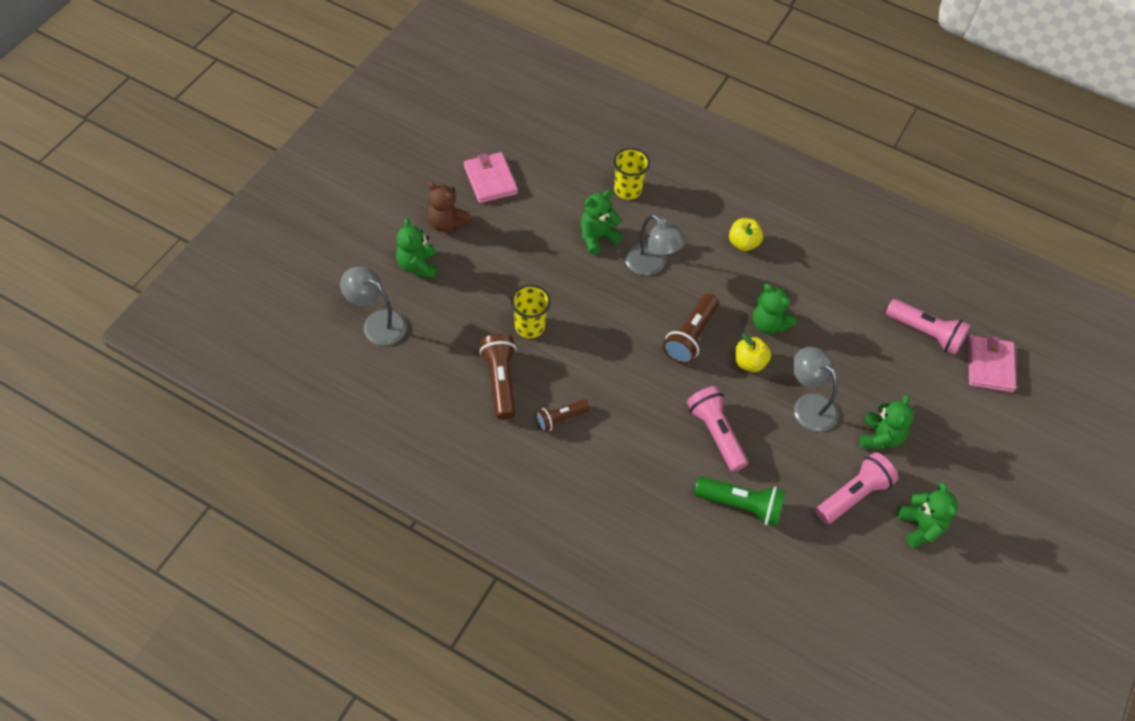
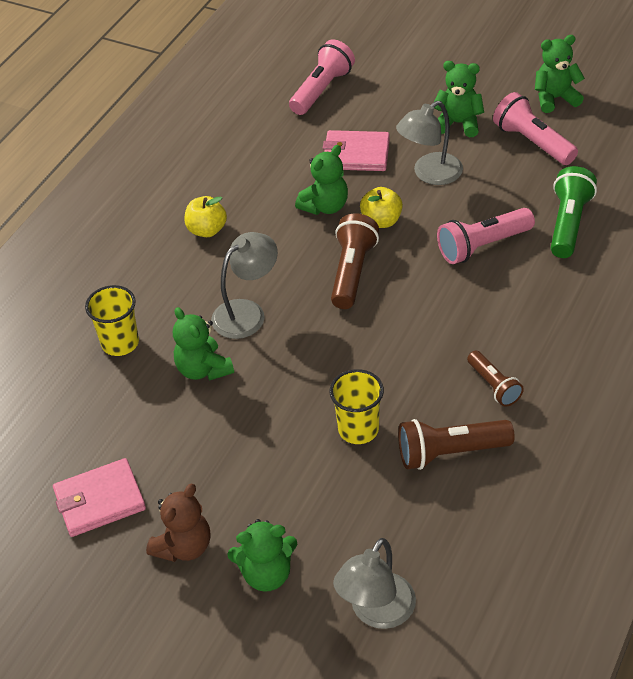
camera: 85 degrees left, 10 degrees down
(690, 337) = (352, 272): brown flashlight -> brown flashlight turned 105 degrees counterclockwise
(990, 365) = (356, 49): pink wallet -> pink wallet (356, 154)

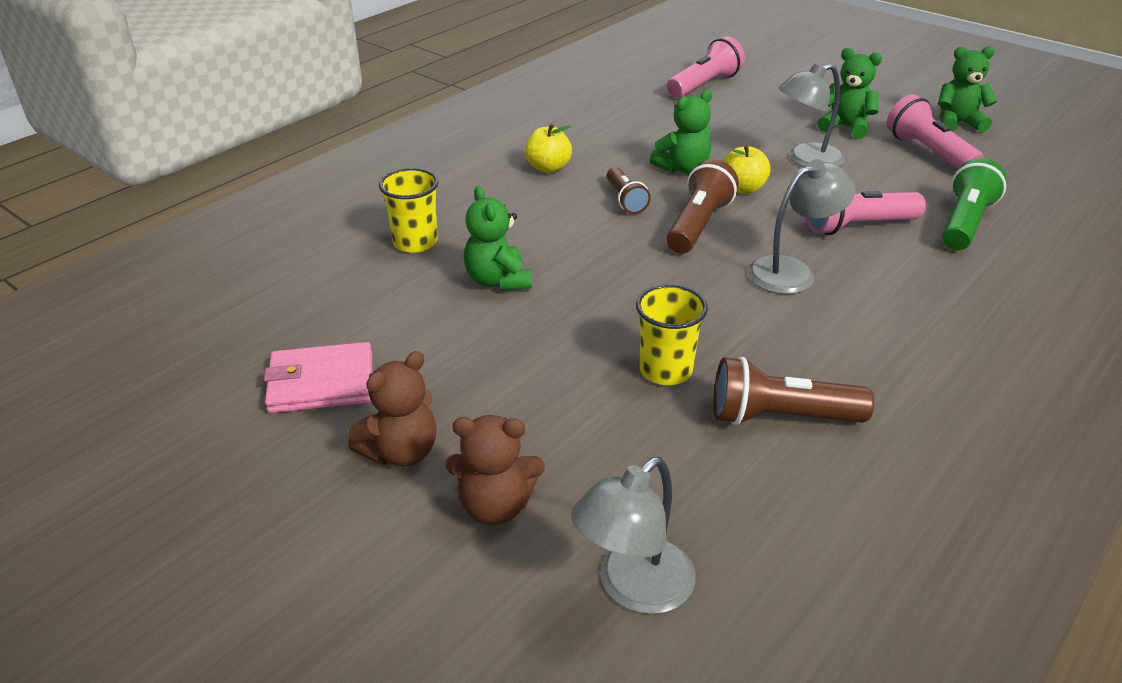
camera: 10 degrees right, 10 degrees down
(247, 312) = (567, 240): grey lamp -> grey lamp (792, 271)
(266, 574) = (495, 506): green teddy bear -> brown teddy bear
(356, 154) = (727, 134): pink wallet -> none
(494, 386) = (851, 357): brown flashlight -> brown flashlight (625, 200)

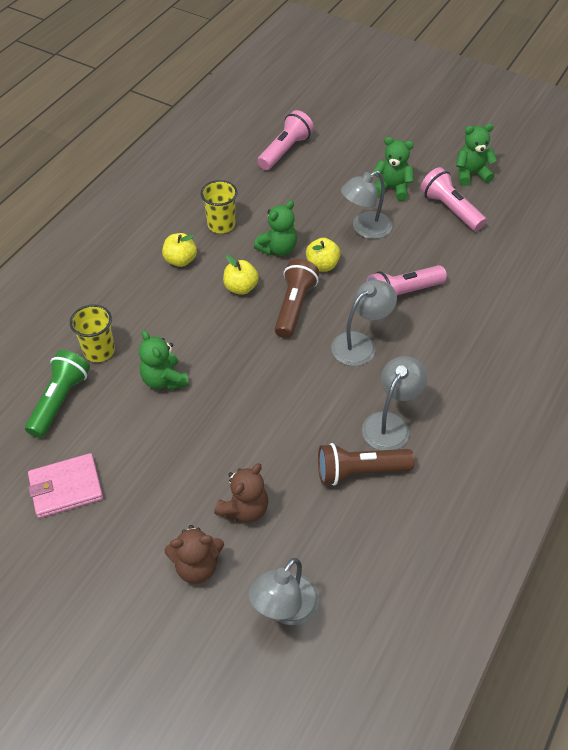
camera: 10 degrees left, 15 degrees up
(401, 452) = (131, 535): brown teddy bear -> brown teddy bear (244, 509)
(625, 200) = (241, 287): brown flashlight -> yellow apple
(665, 370) = (286, 444): yellow cup -> yellow cup (221, 225)
(834, 365) = (390, 423): none -> grey lamp
(965, 223) = (473, 281): green flashlight -> green flashlight (60, 400)

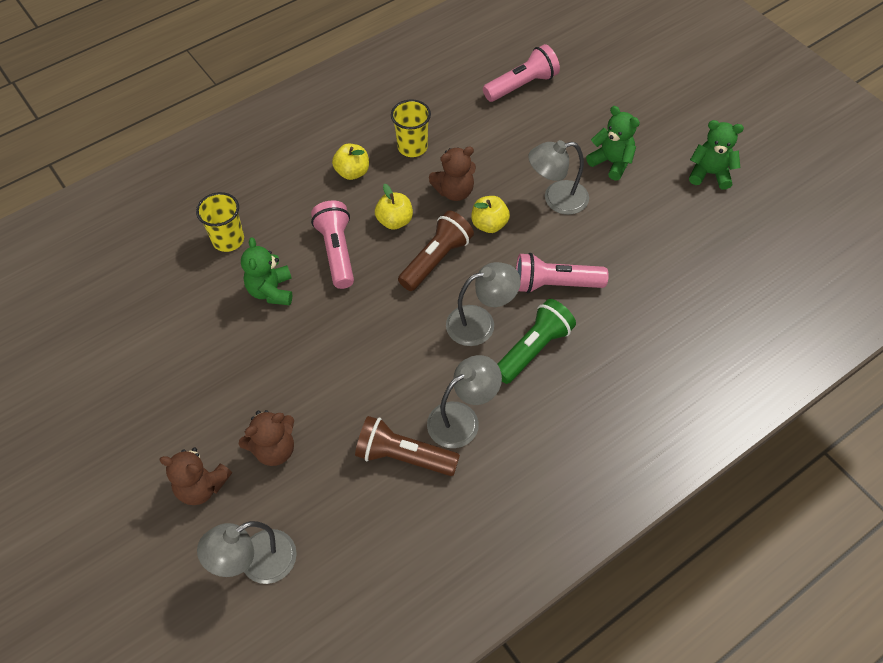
camera: 25 degrees right, 5 degrees up
(60, 400) = (168, 277): green flashlight -> green flashlight (533, 349)
(66, 487) = (130, 363): pink wallet -> none
(278, 249) = (454, 191): green teddy bear -> brown teddy bear
(450, 209) = (662, 207): pink flashlight -> pink flashlight (337, 252)

